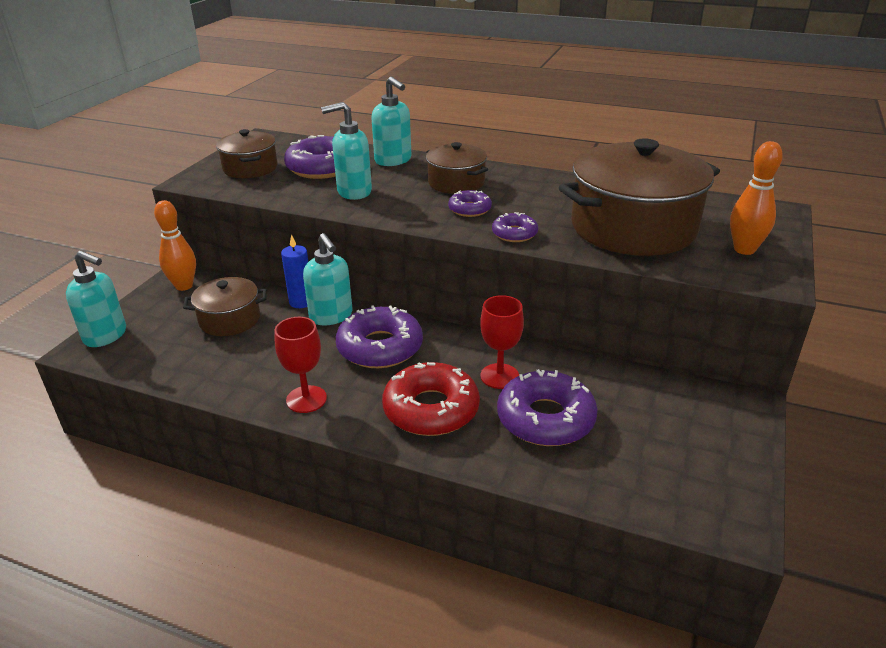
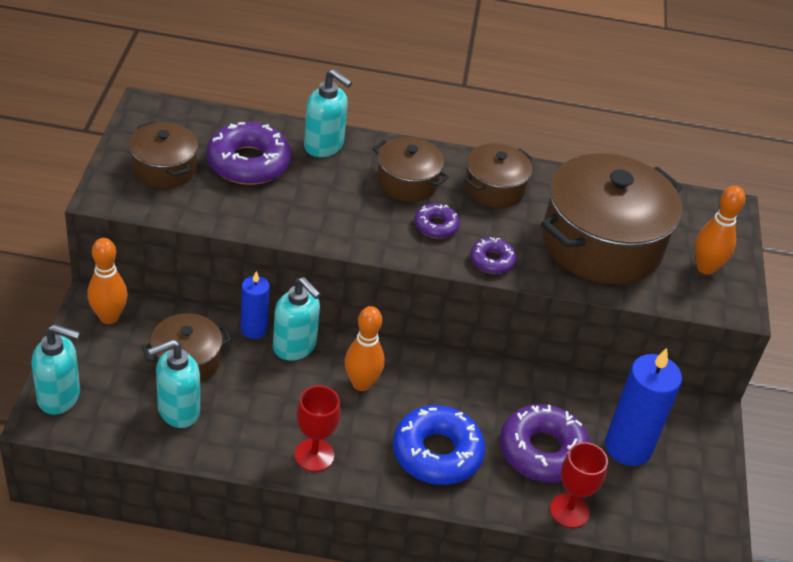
camera: 20 degrees left, 10 degrees up
(353, 192) = (303, 205): turquoise soap dispenser -> turquoise soap dispenser (178, 411)
(380, 347) = (361, 383): purple donut -> orange bowling pin
(431, 409) = (437, 453): red donut -> blue donut
(499, 376) = (488, 407): red goblet -> red goblet (569, 510)
(537, 189) = (494, 188): none -> brown pot
(644, 424) = (628, 447): none -> blue candle

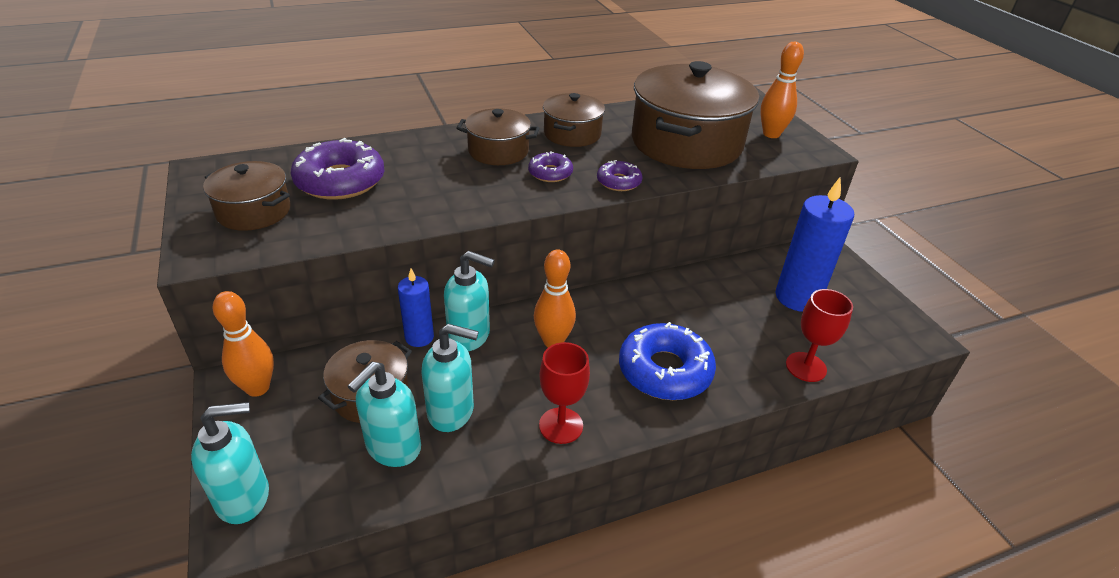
camera: 25 degrees left, 5 degrees down
(324, 146) = (403, 148): turquoise soap dispenser -> turquoise soap dispenser (451, 412)
(542, 451) = (743, 329): purple donut -> none

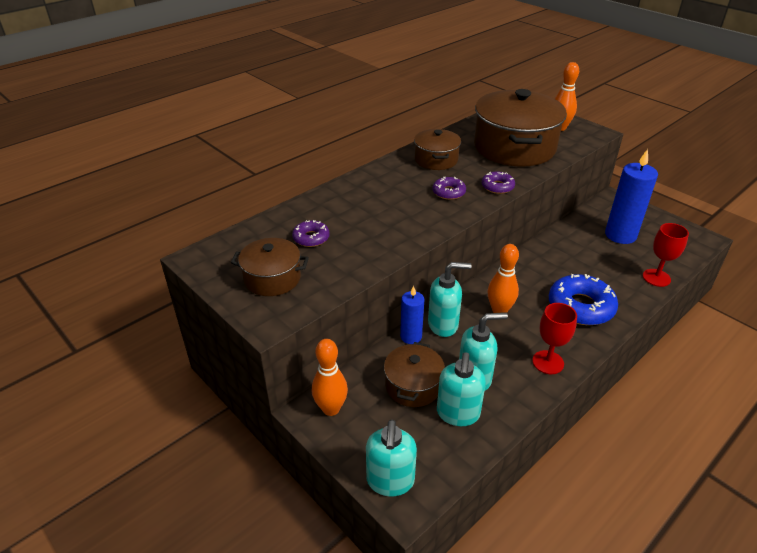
camera: 20 degrees left, 0 degrees up
(244, 498) = (390, 481): turquoise soap dispenser -> turquoise soap dispenser turned 135 degrees clockwise
(340, 181) = (311, 238): purple donut -> purple donut, size x0.53
(498, 151) = (399, 185): brown pot -> none

